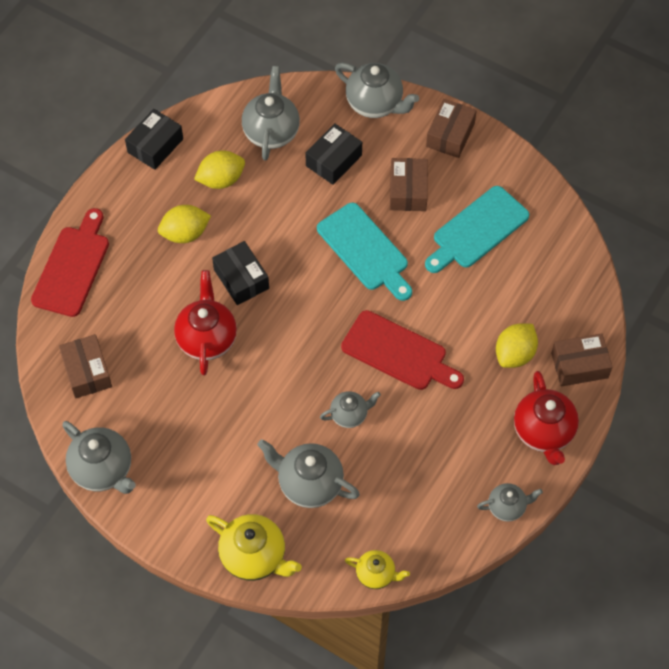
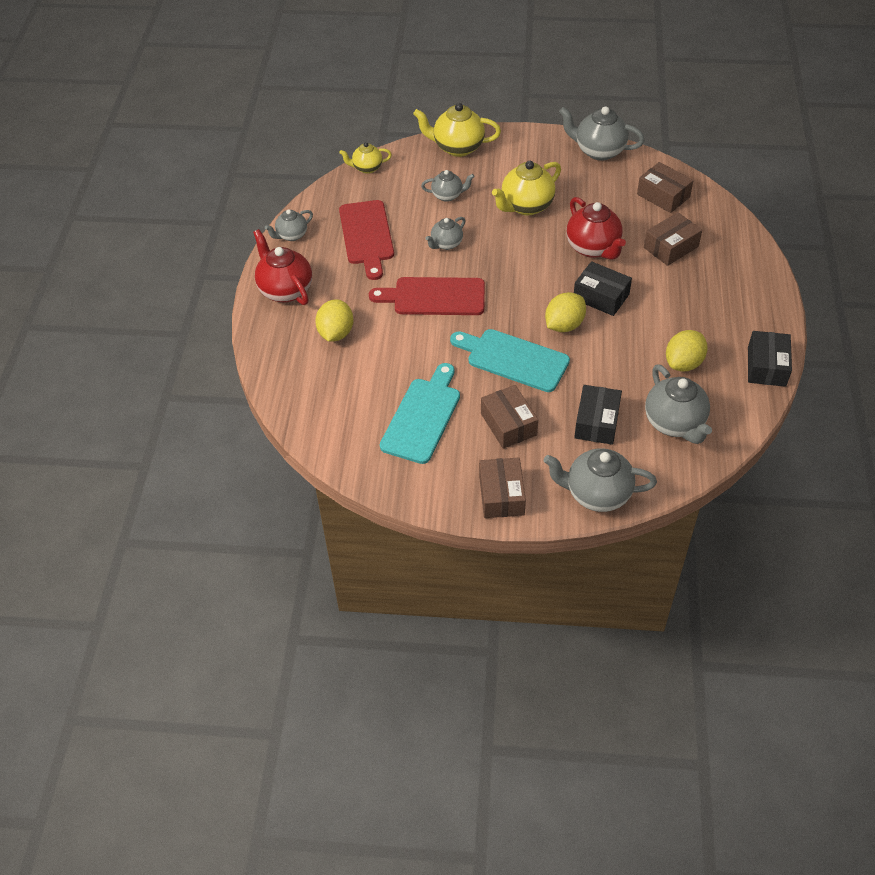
camera: 155 degrees right, 10 degrees down
(73, 267) = (741, 252): red cutting board -> red cutting board (366, 236)
(185, 233) = (675, 310): yellow lemon -> yellow lemon (564, 325)
(236, 427) = (526, 206): none -> yellow teapot
(309, 484) = (447, 195): grey teapot -> grey teapot, size x0.59
(579, 365) = (275, 346): brown box -> brown box (671, 247)

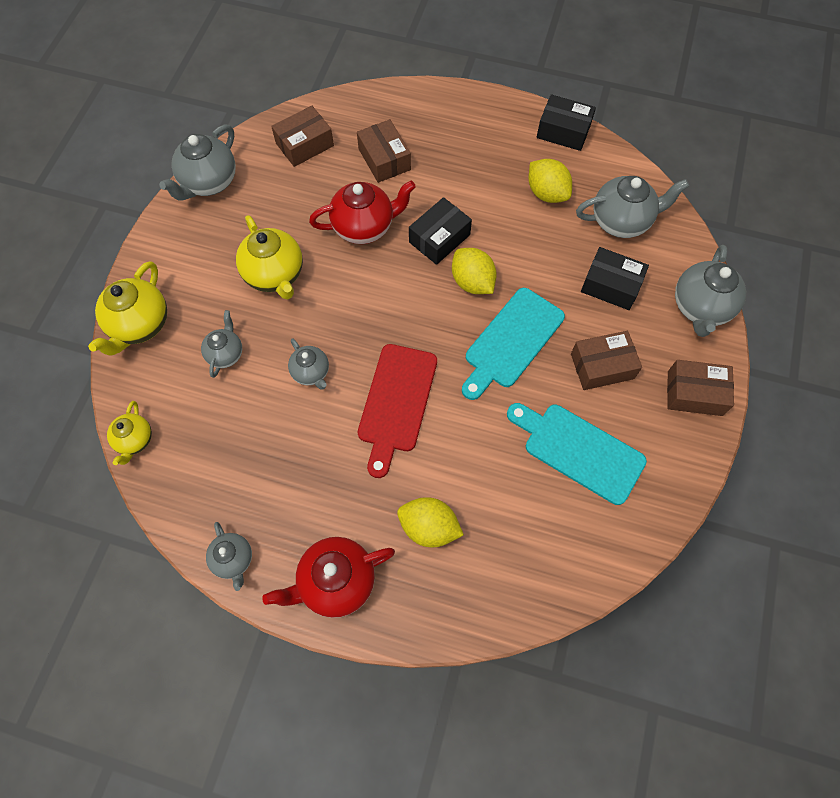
camera: 80 degrees left, 15 degrees up
(366, 236) = (266, 462): red cutting board -> none

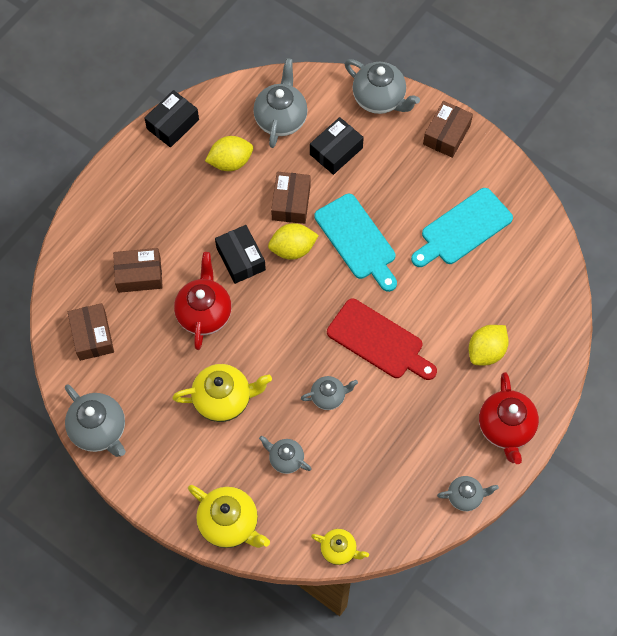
camera: 70 degrees left, 0 degrees up
(602, 366) = (402, 186): brown box -> brown box (291, 203)

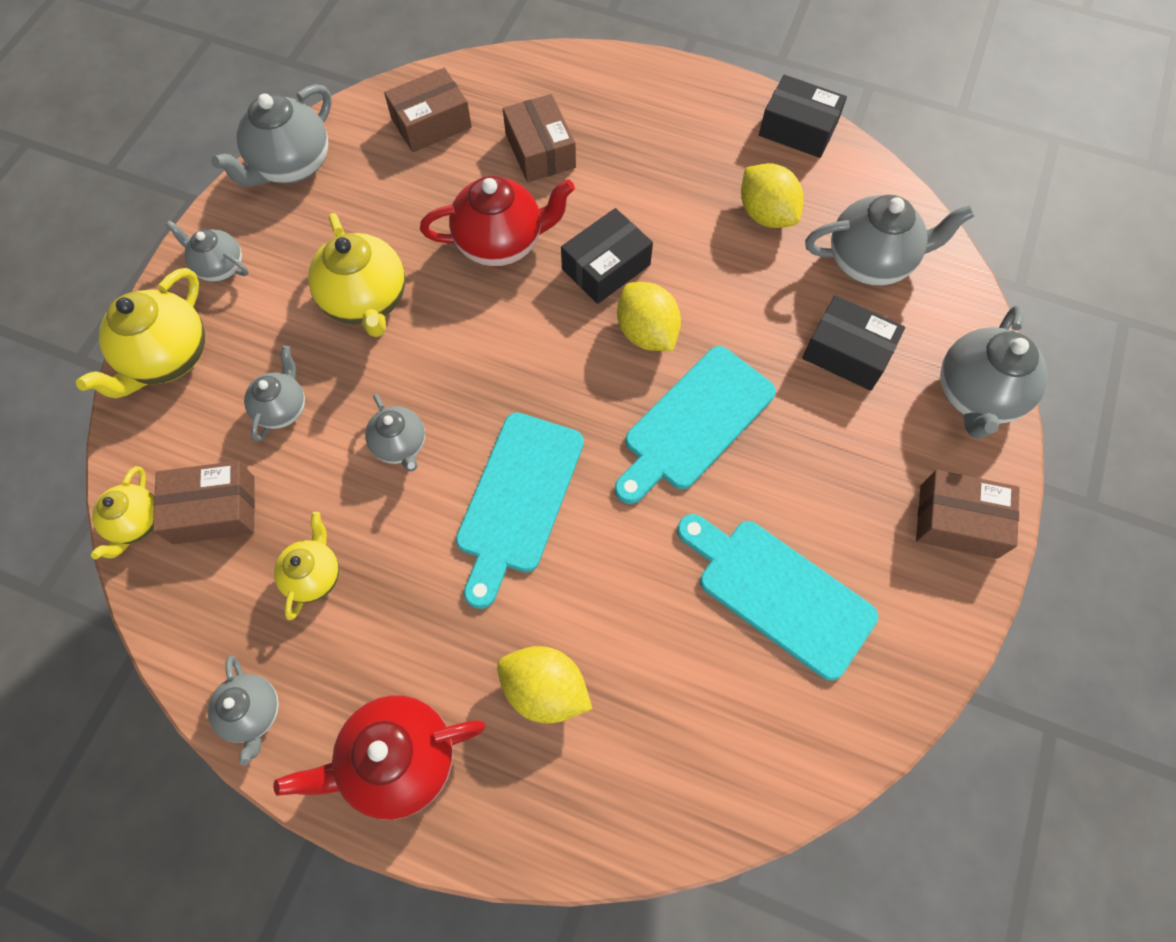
camera: 75 degrees right, 0 degrees up
(169, 485) = (220, 267): none -> grey teapot
(291, 203) = (727, 311): brown box -> brown box (214, 510)
(378, 341) = (517, 499): red cutting board -> turquoise cutting board
(396, 455) = (314, 575): none -> yellow teapot

